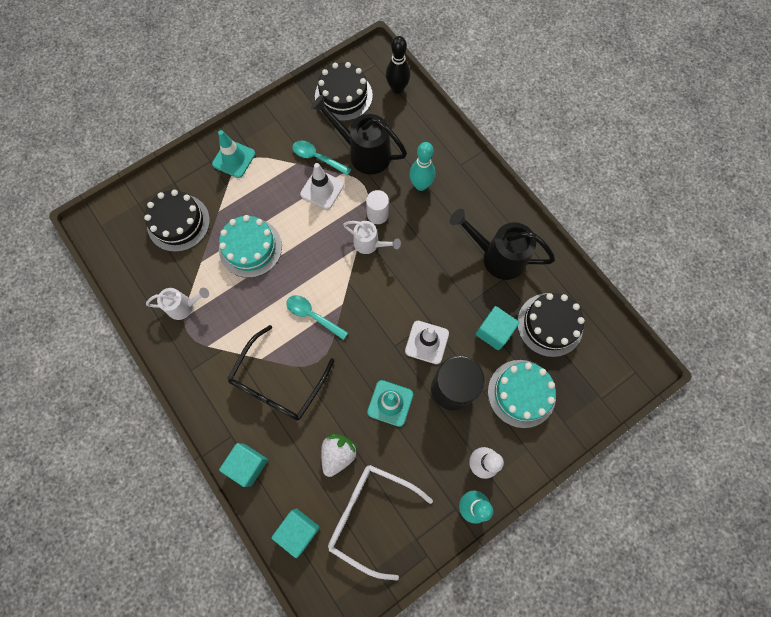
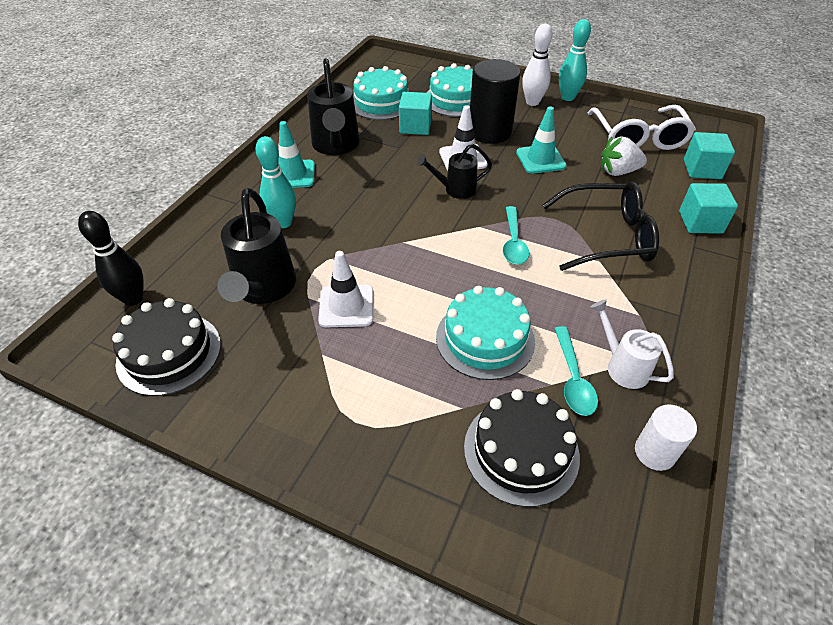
camera: 120 degrees left, 25 degrees down
(234, 159) = (361, 439): turquoise traffic cone -> turquoise traffic cone (292, 174)
(317, 158) = (299, 333): turquoise spoon -> turquoise spoon (573, 378)
(370, 244) = (390, 233): white watering can -> none
(377, 214) = (347, 242): white cylinder -> white cylinder (654, 452)
(391, 312) = (455, 189): none -> black watering can
(550, 324) = (381, 102): black cake -> turquoise cake

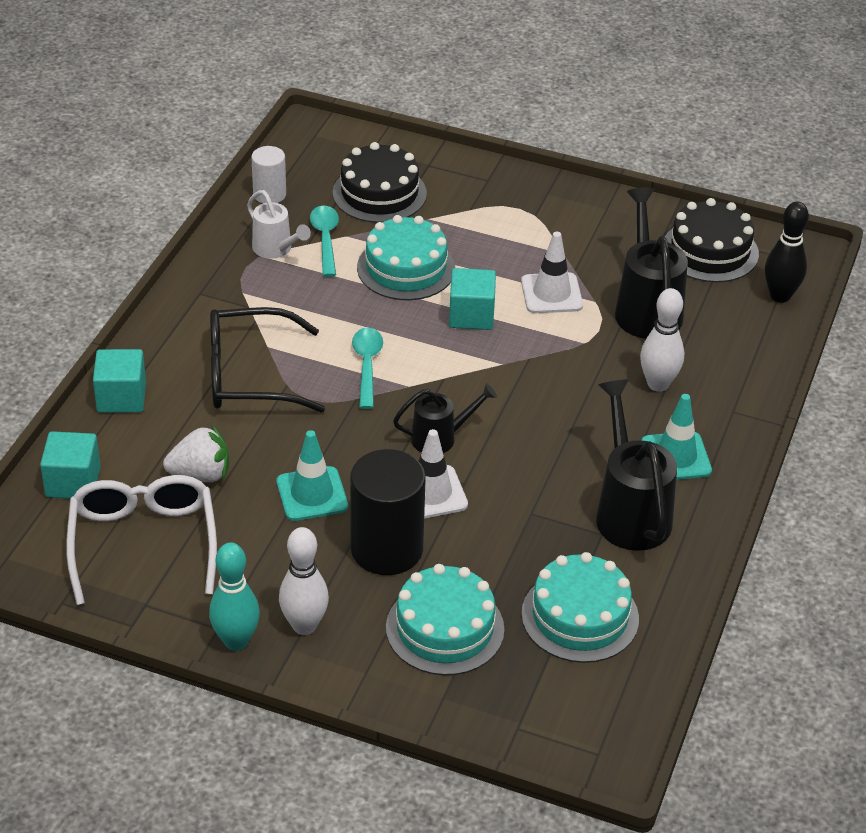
camera: 175 degrees right, 5 degrees down
(283, 223) = (658, 384): turquoise bowling pin -> white bowling pin
(415, 126) = (511, 558): turquoise cube -> turquoise cube (471, 315)

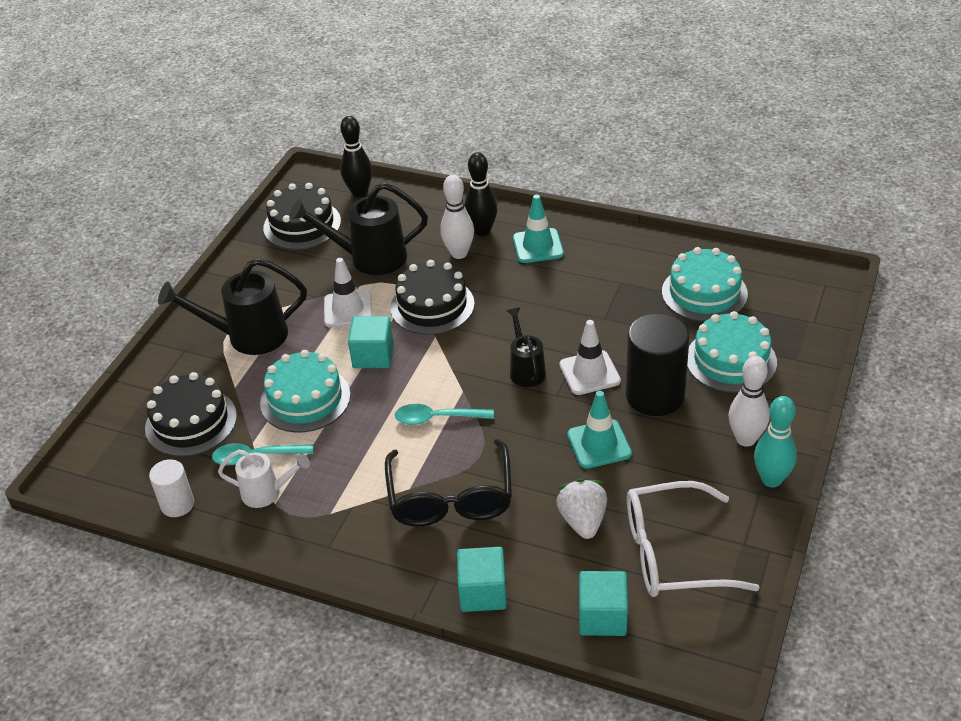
camera: 85 degrees left, 0 degrees up
(276, 249) = (267, 493): white watering can -> white watering can turned 45 degrees clockwise
(557, 361) = (432, 306): none -> black cake
(630, 512) = (597, 268): black watering can -> black watering can (248, 336)
(706, 406) = (482, 231): none -> black bowling pin

